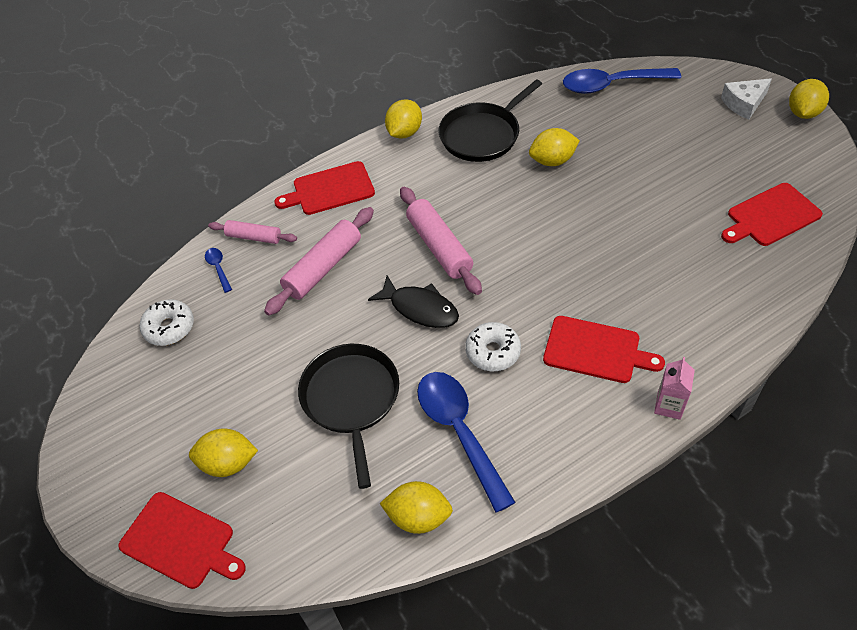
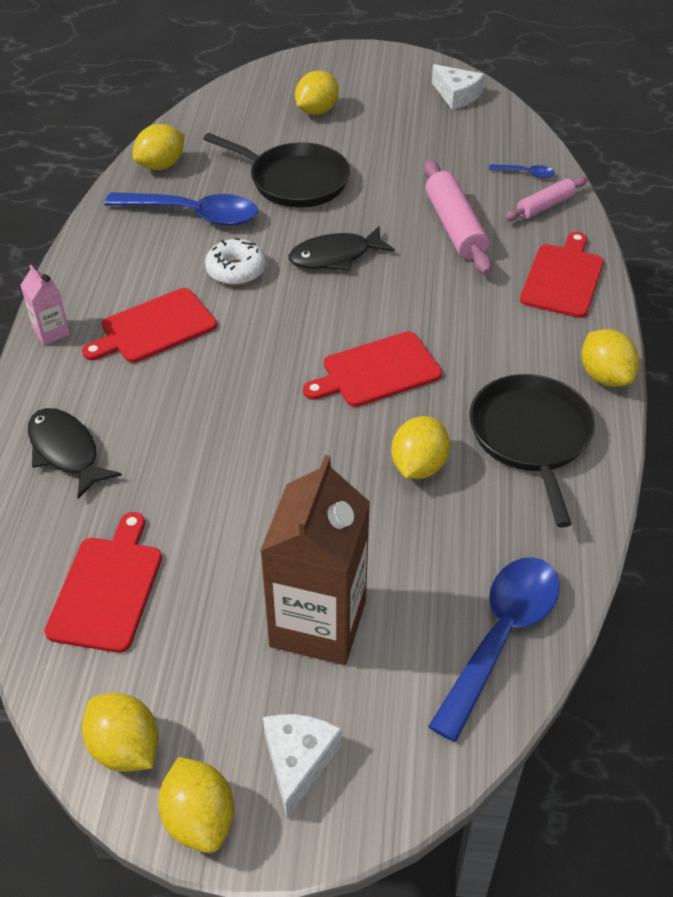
camera: 125 degrees right, 5 degrees down
(123, 377) = (456, 95): none -> white cheese
(169, 328) = (483, 129): white donut -> none
(180, 541) = (284, 76): red cutting board -> red cutting board (377, 371)
(439, 247) = (393, 306): pink rolling pin -> none
(682, 137) = (318, 623): none -> brown carton
(732, 305) = (66, 451): none -> black fish
(816, 152) = (125, 748): none -> yellow lemon

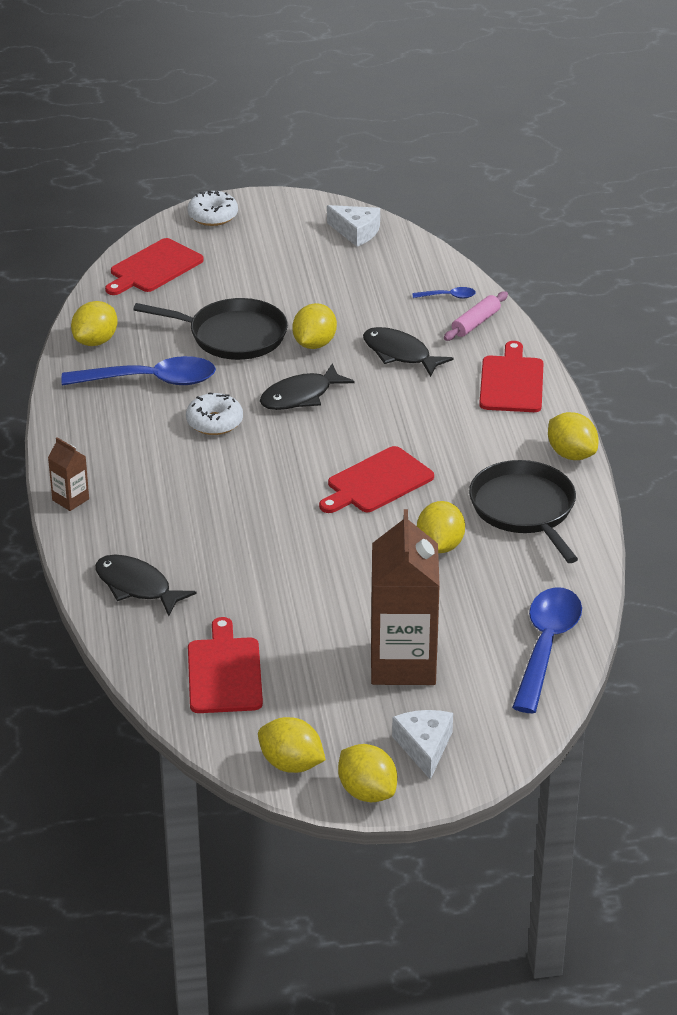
camera: 15 degrees left, 10 degrees down
(51, 332) = (70, 499): pink carton -> brown carton
(154, 328) = (163, 481): red cutting board -> red cutting board (154, 268)
(317, 111) = (225, 267): yellow lemon -> yellow lemon (314, 344)
(327, 61) = (213, 216): none -> white donut
(455, 227) = (400, 354): pink rolling pin -> black fish

